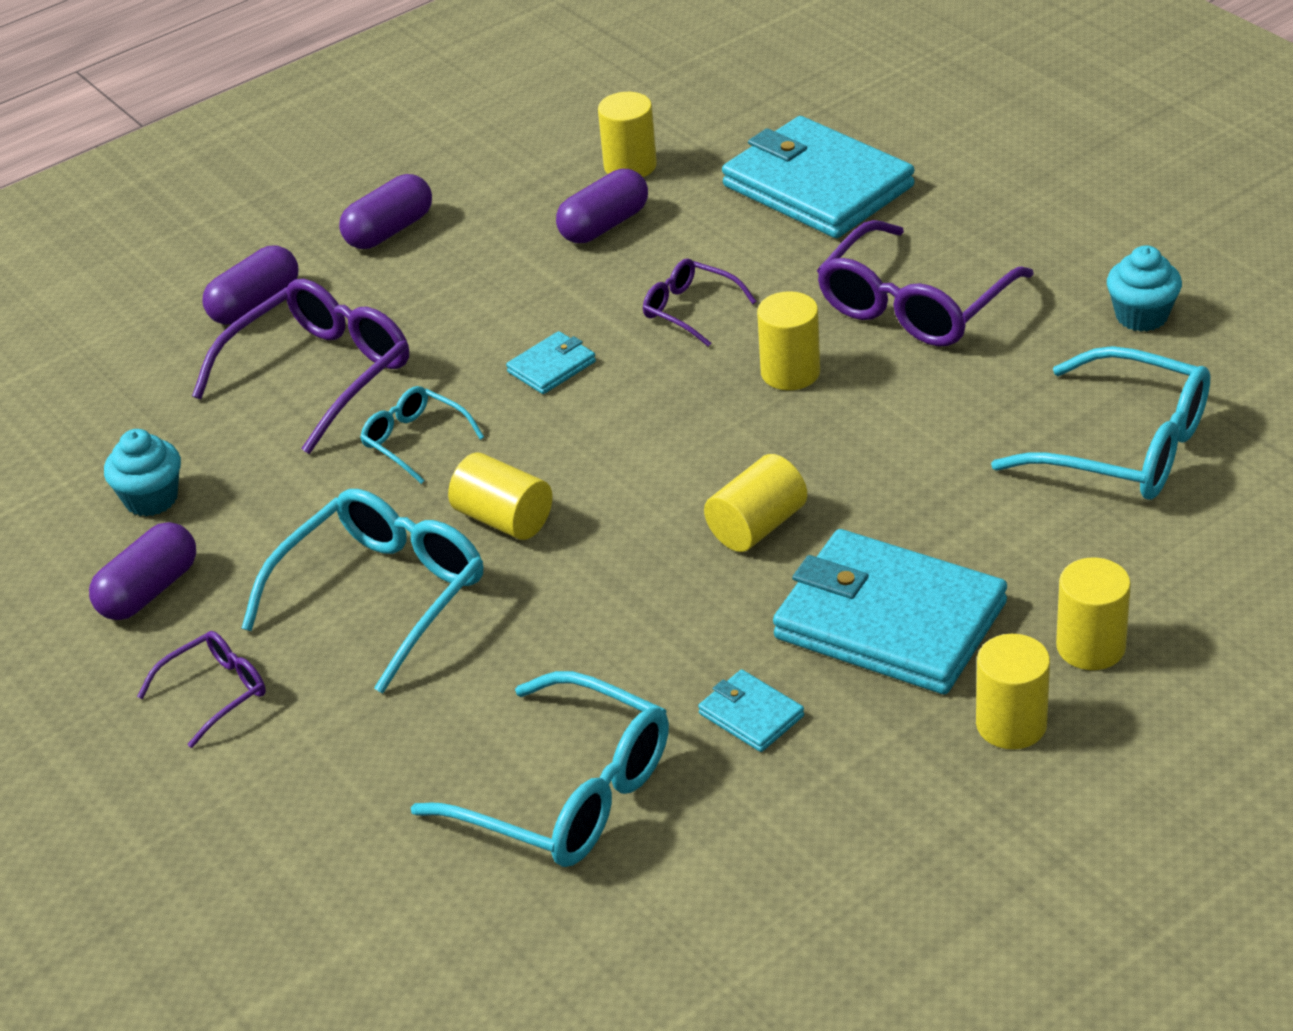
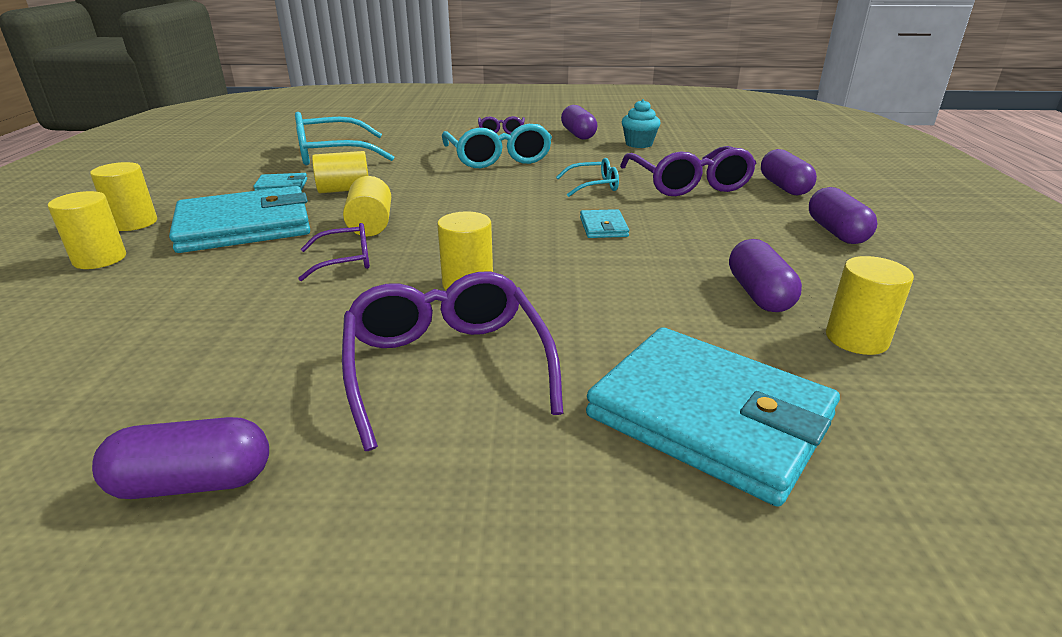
camera: 125 degrees right, 10 degrees down
(503, 519) = (498, 185): yellow cylinder -> yellow cylinder (344, 190)
(689, 309) = (596, 281): purple glasses -> purple glasses (346, 261)
(818, 186) = (709, 417): turquoise wallet -> turquoise wallet turned 45 degrees clockwise
(1126, 448) = (136, 358): turquoise glasses -> none
(1141, 316) = (193, 483): turquoise cupcake -> purple capsule

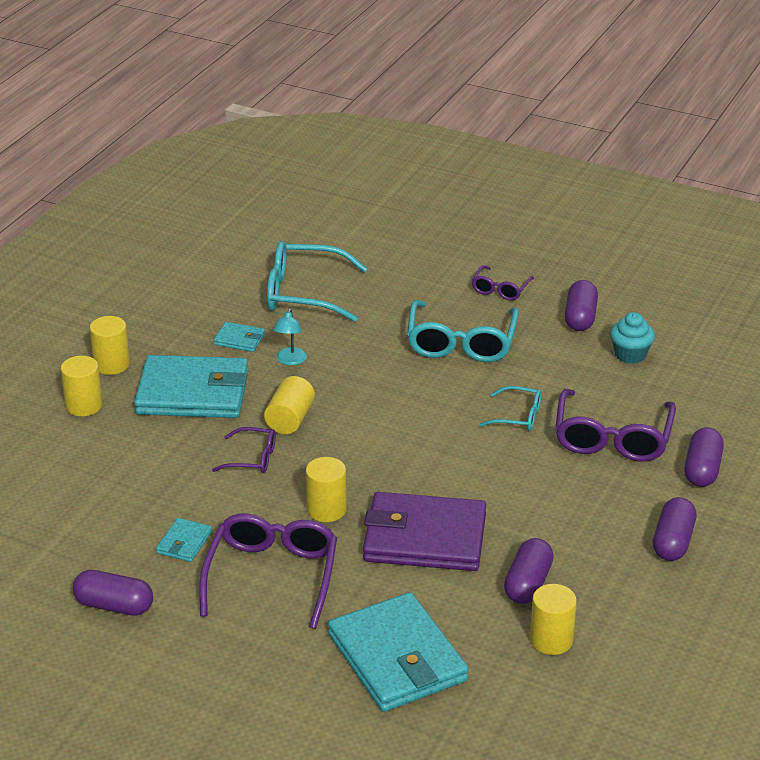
camera: 25 degrees right, 5 degrees up
(344, 190) = (290, 361): yellow cylinder -> turquoise lamp
(603, 227) = (477, 477): turquoise wallet -> turquoise wallet (184, 542)
(603, 282) = (425, 537): none -> purple wallet

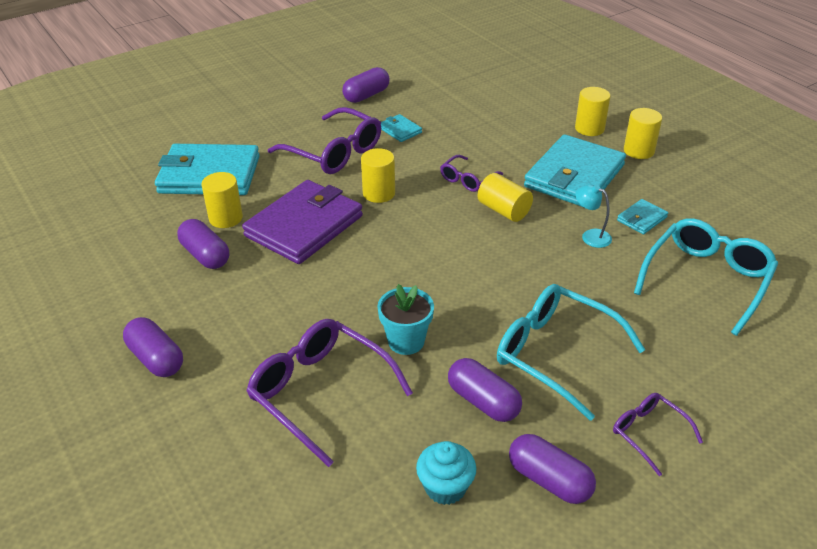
camera: 120 degrees right, 5 degrees up
(518, 416) = (406, 341): turquoise glasses -> turquoise flower pot
(551, 640) = (144, 243): yellow cylinder -> yellow cylinder (226, 218)
(702, 470) = (216, 436): purple capsule -> purple capsule (483, 401)

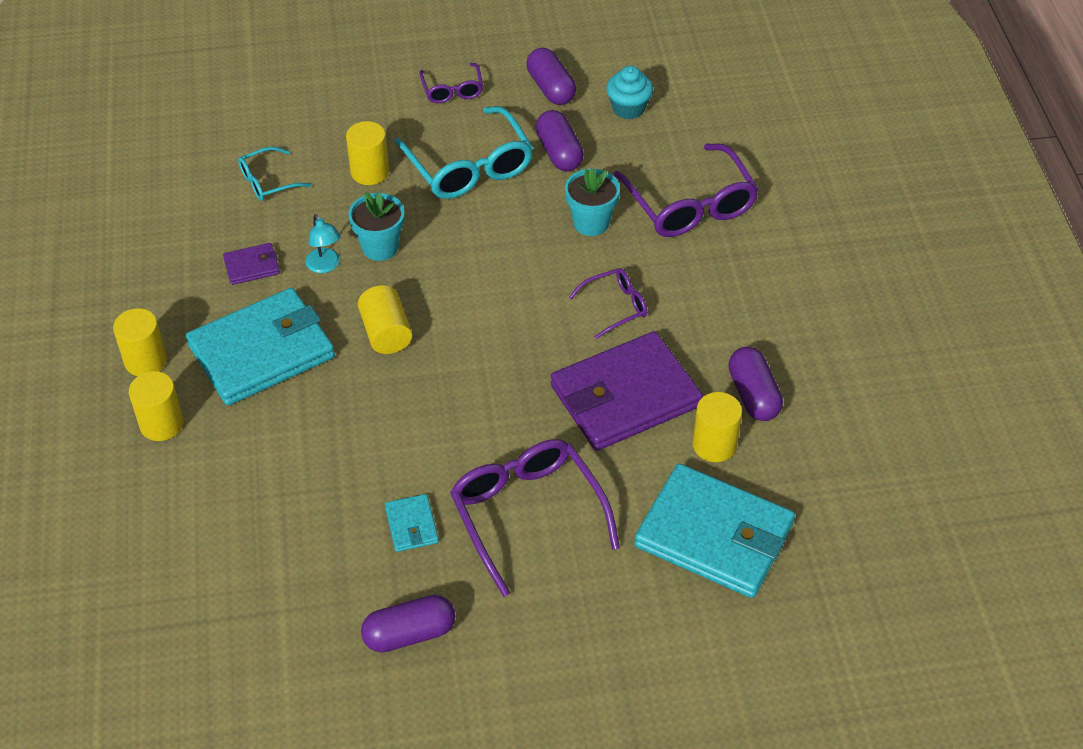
camera: 155 degrees left, 10 degrees up
(156, 359) = (830, 286): purple capsule -> none
(379, 193) = (511, 414): yellow cylinder -> yellow cylinder (369, 172)
(467, 179) = (390, 395): purple glasses -> purple glasses (615, 306)
(564, 262) = (380, 247): none -> turquoise flower pot
(641, 219) = (252, 266): turquoise wallet -> purple wallet
(707, 279) = (267, 182): turquoise glasses -> turquoise glasses, size x0.53

